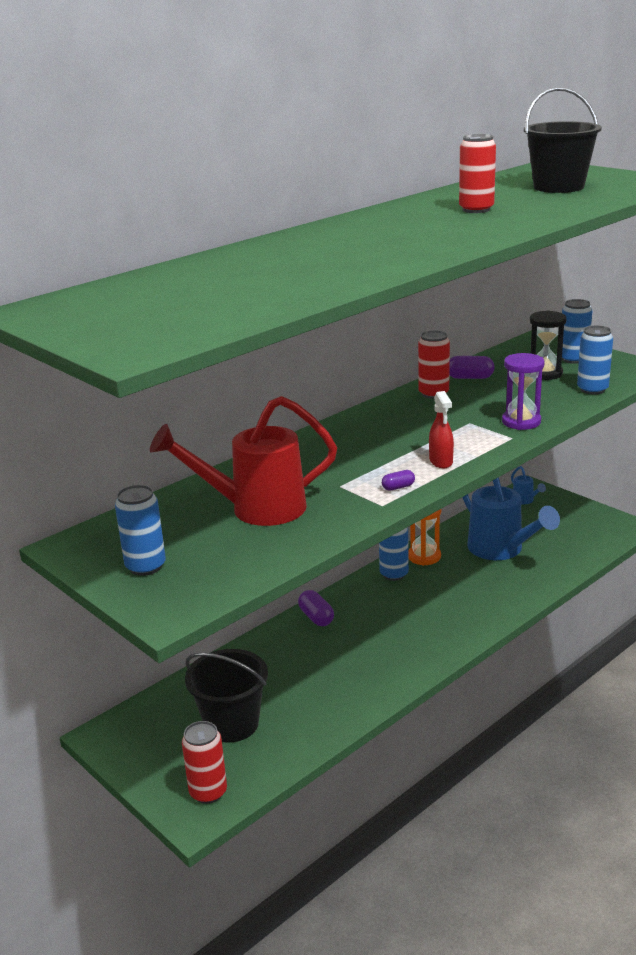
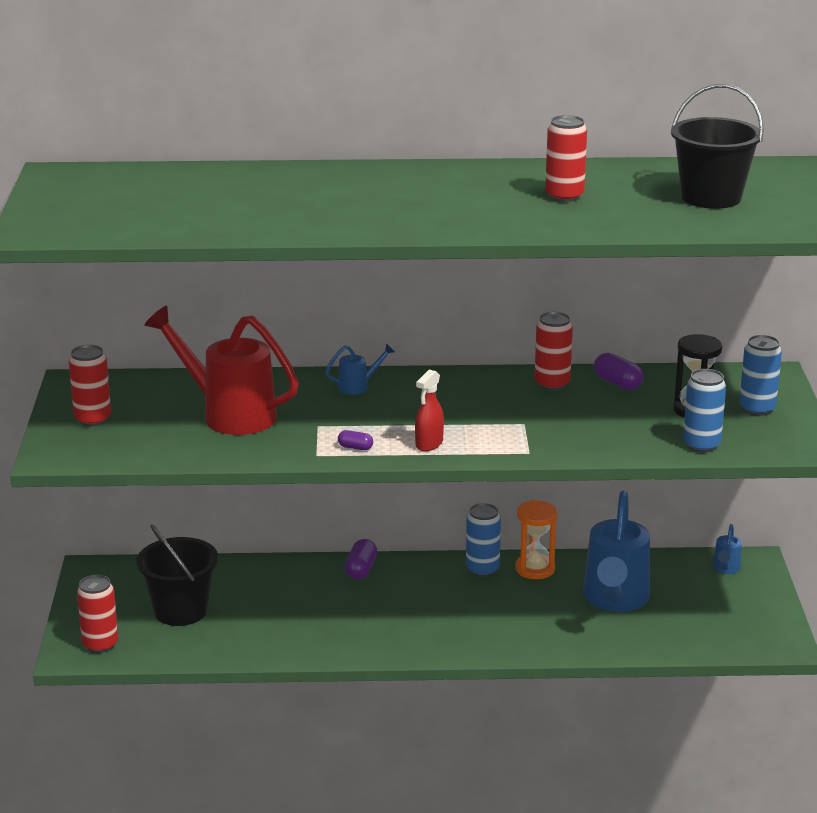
camera: 40 degrees right, 0 degrees up
(145, 566) = (93, 419): blue can -> red can
(313, 448) = (358, 387): none -> blue watering can
(521, 422) = (567, 443): purple hourglass -> none

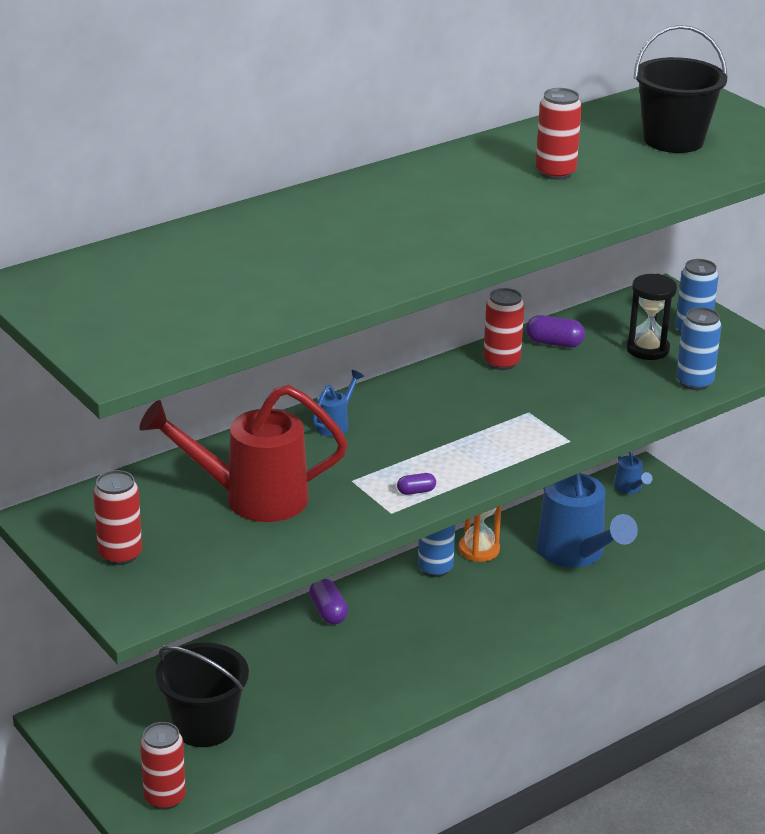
camera: 35 degrees left, 5 degrees up
(429, 444) = (475, 463): red spray bottle -> none

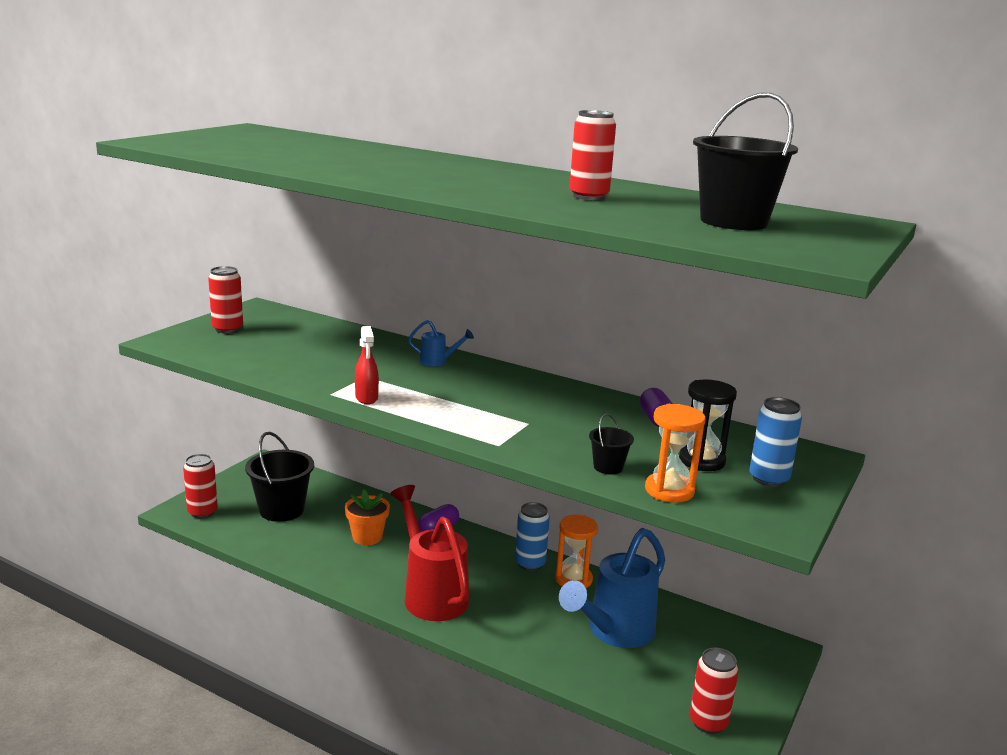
camera: 65 degrees right, 10 degrees down
(250, 498) = (317, 351): red watering can -> red watering can (431, 593)
(313, 669) = (367, 537): none -> orange flower pot
(416, 491) = (366, 398): purple capsule -> red spray bottle
(501, 362) = (596, 403): red can -> red can (708, 722)
(630, 489) = (747, 646): blue watering can -> none
(640, 397) = (608, 467): none -> black bucket
(694, 382) = (669, 490): blue can -> orange hourglass

